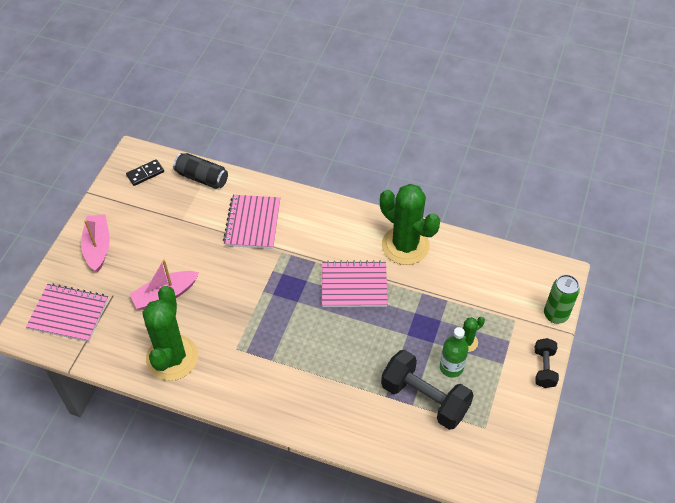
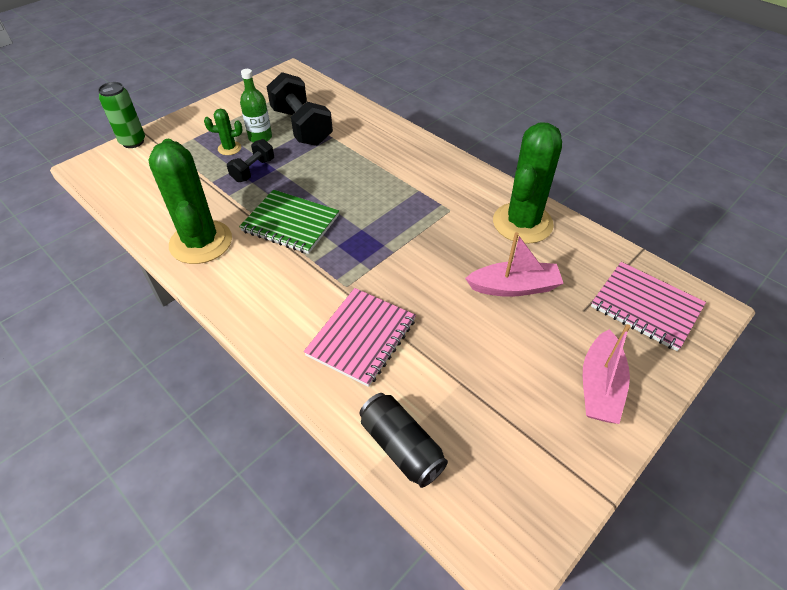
camera: 155 degrees left, 5 degrees down
(145, 174) = (498, 499): black domino -> none
(354, 285) = (290, 223): pink notebook -> green notebook
(544, 368) = (188, 115): black dumbbell -> black dumbbell (253, 170)

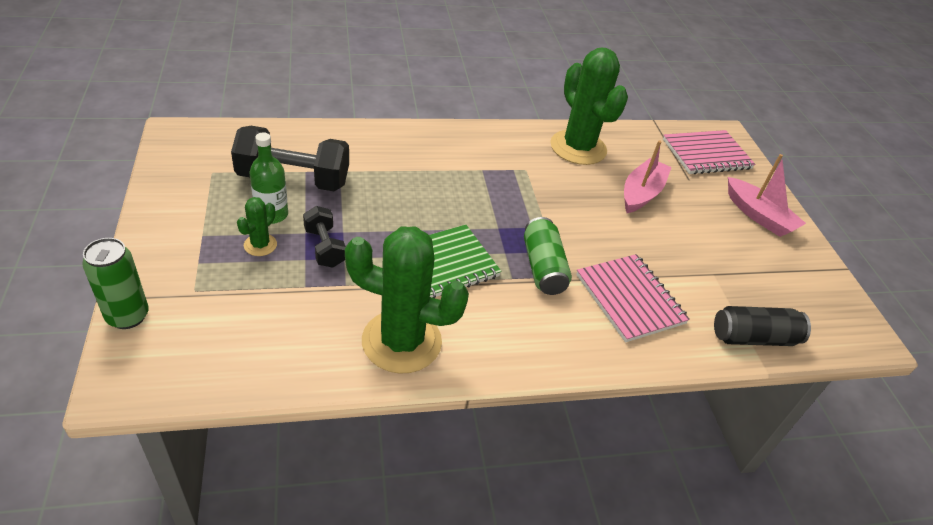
camera: 60 degrees left, 5 degrees down
(344, 272) = (543, 267): none -> green can

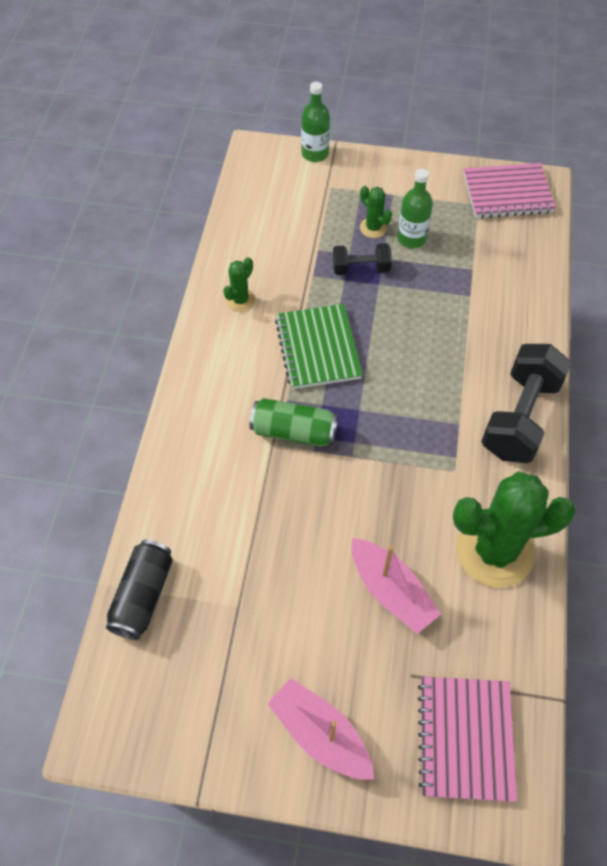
camera: 115 degrees right, 15 degrees up
(128, 316) = (315, 154): green can -> green bottle
(293, 179) = (460, 259): black dumbbell -> black dumbbell (520, 417)
(401, 341) = (240, 300): green cactus -> green cactus, size x0.45
(630, 299) = (230, 495): pink notebook -> pink notebook (507, 193)
(758, 216) = (320, 734): pink boat -> pink boat turned 60 degrees clockwise

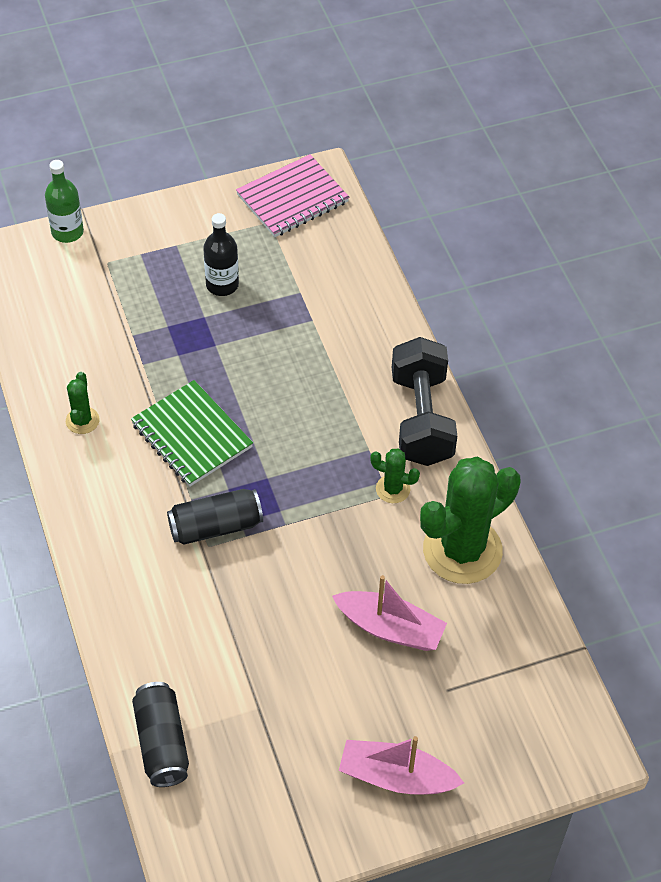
camera: 30 degrees left, 5 degrees down
(293, 431) = (215, 527): green can -> black can
(361, 268) = (188, 336): black dumbbell -> none
(373, 228) = (176, 289): green cactus -> green cactus (393, 489)
(411, 239) = (222, 285): green bottle -> black bottle
(465, 738) = (520, 718): pink notebook -> none

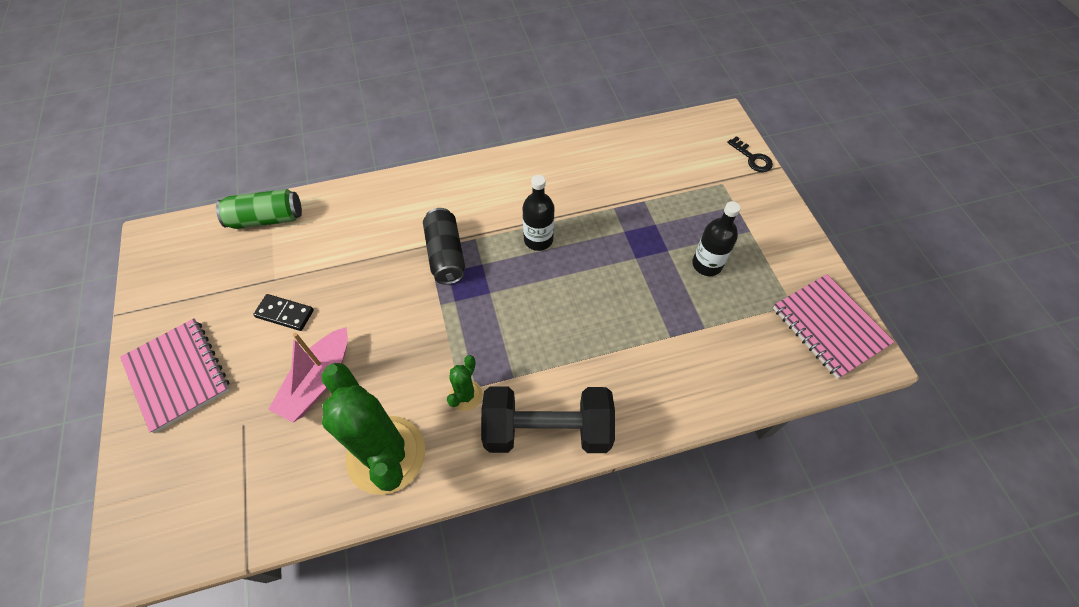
camera: 95 degrees right, 5 degrees up
(67, 232) = (752, 158): green bottle -> black key
(82, 420) = (557, 171): green cactus -> none
(161, 742) = (266, 219): black can -> green can
(191, 435) = (538, 240): green notebook -> black bottle
(307, 683) = (285, 314): none -> black domino
(396, 777) = (178, 375): pink boat -> pink notebook

